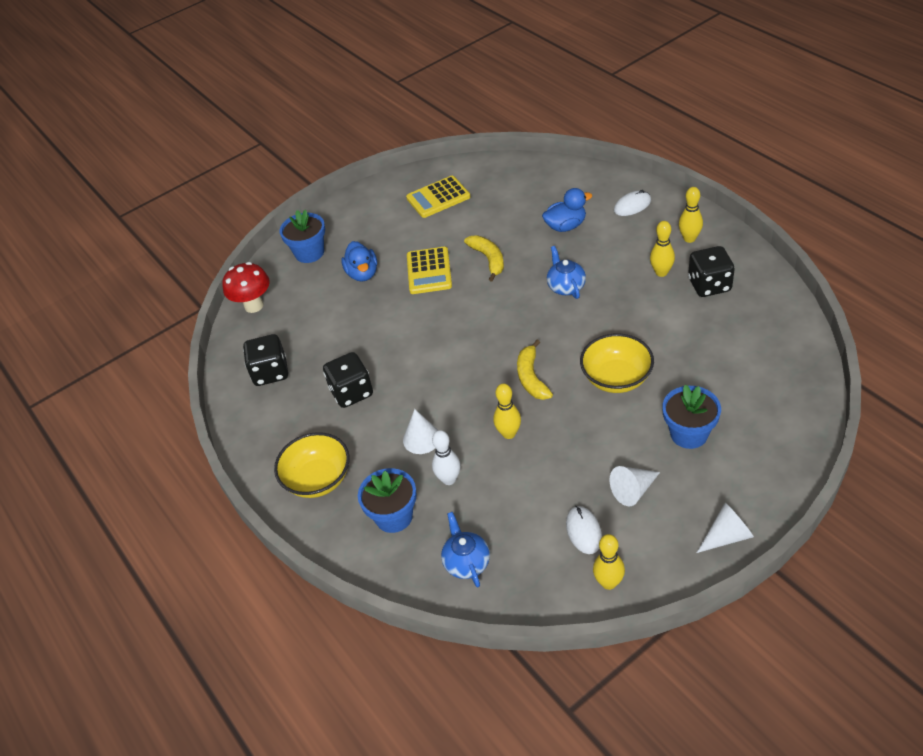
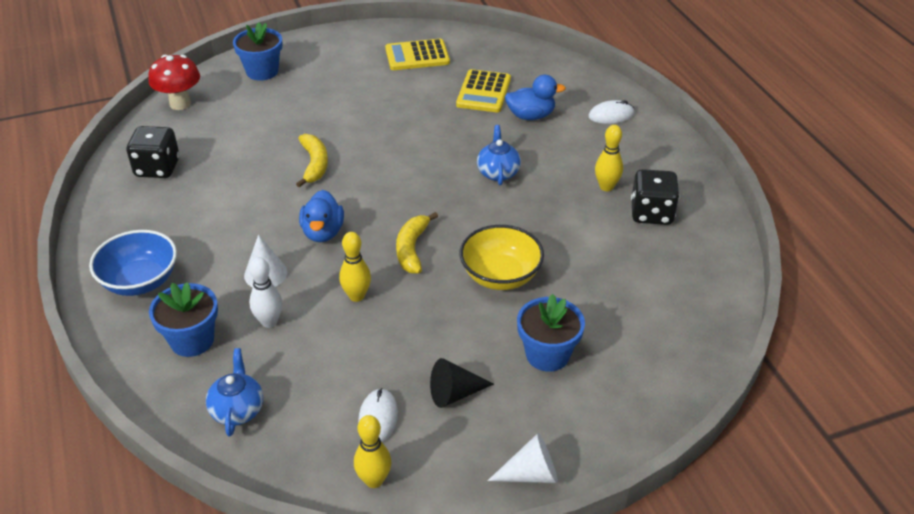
camera: 10 degrees right, 5 degrees down
(318, 479) = (140, 281): yellow bowl -> blue bowl
(351, 392) = (223, 209): black dice -> none
(362, 274) = (301, 104): blue duck -> blue duck (323, 232)
(429, 271) = (368, 120): yellow calculator -> yellow calculator (483, 92)
(488, 259) = (434, 125): yellow banana -> yellow banana (314, 164)
(633, 490) = (455, 393): white cone -> black cone
(689, 238) = (654, 162): yellow bowling pin -> none

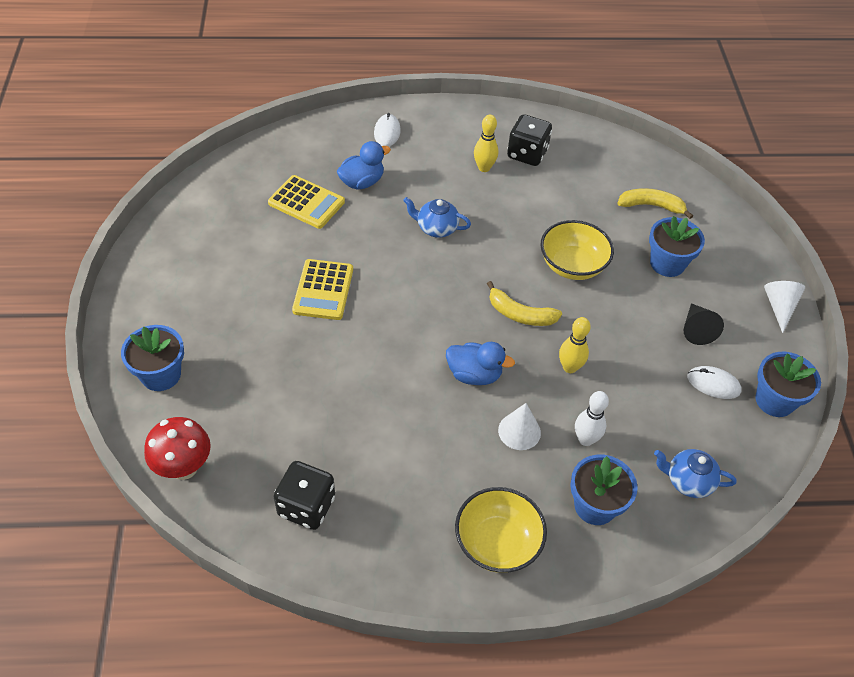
camera: 75 degrees left, 10 degrees up
(140, 281) = (497, 543): blue bowl -> yellow bowl
(314, 164) = (364, 360): yellow banana -> yellow banana (651, 206)
(374, 480) = (774, 400): yellow bowling pin -> blue flower pot
(417, 56) = (212, 234): yellow calculator -> yellow calculator (323, 290)
(531, 116) = (362, 182): blue duck -> blue duck turned 45 degrees clockwise

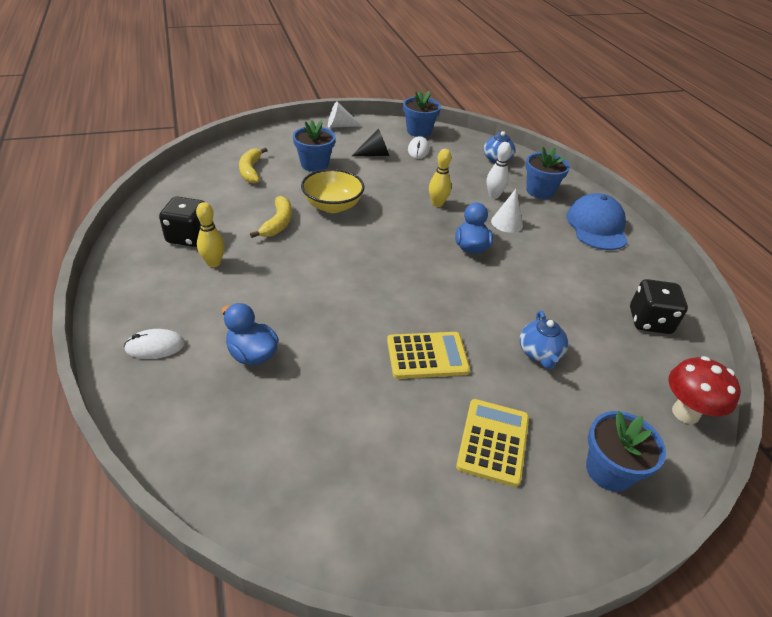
camera: 105 degrees left, 10 degrees down
(306, 202) = (299, 399): yellow calculator -> yellow calculator (493, 442)
(436, 228) = (311, 286): blue teapot -> blue teapot (539, 353)
(497, 543) = (596, 226): yellow bowl -> blue cap
(520, 314) = (397, 229): yellow banana -> yellow banana (278, 223)

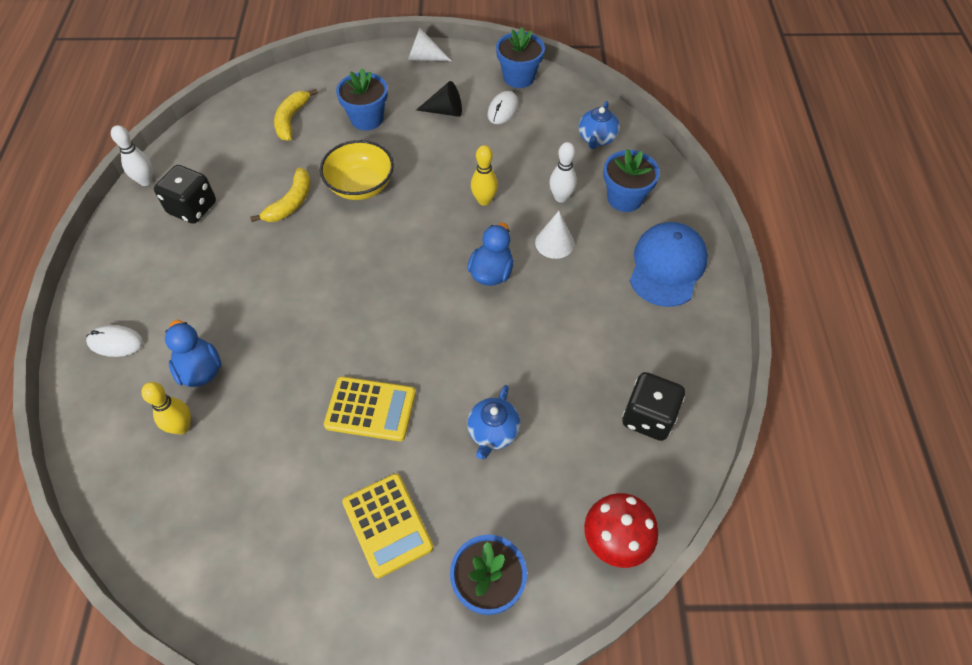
camera: 20 degrees right, 15 degrees up
(134, 223) = (146, 181): none -> white bowling pin
(214, 263) = (205, 248): yellow bowling pin -> yellow bowling pin (182, 427)
(493, 442) = (387, 525): yellow calculator -> yellow calculator turned 120 degrees clockwise

